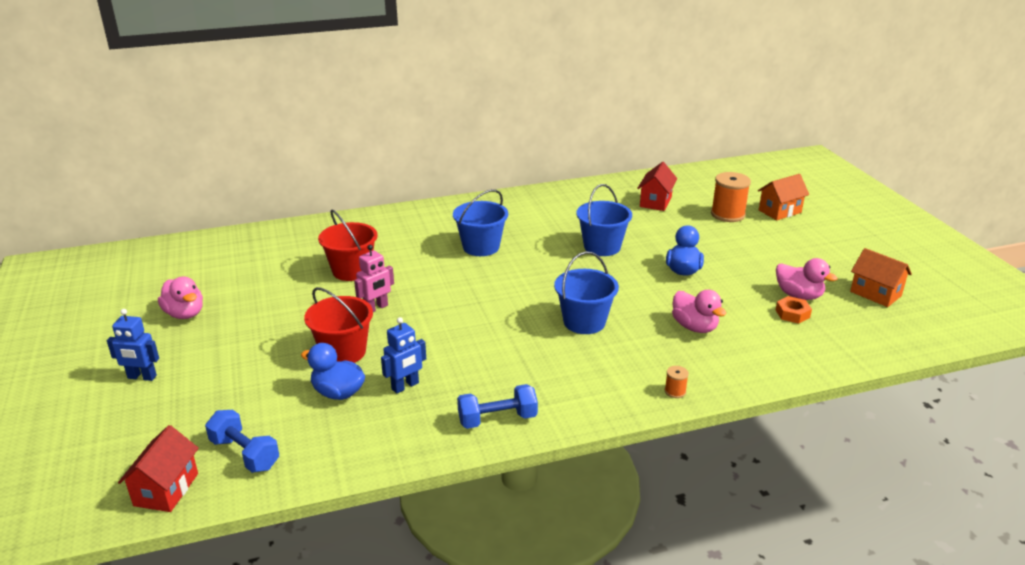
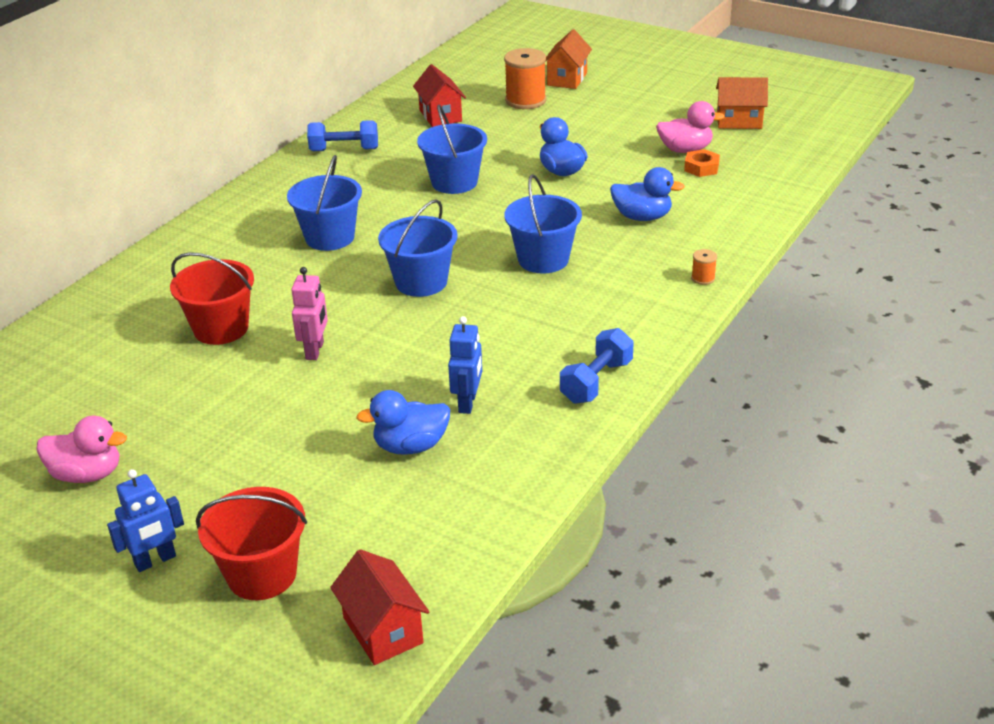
camera: 40 degrees left, 5 degrees up
(245, 454) = (409, 551): blue dumbbell -> blue dumbbell (344, 150)
(343, 352) = (351, 408): red bucket -> red bucket (262, 574)
(490, 298) = (421, 282): none -> blue bucket
(694, 327) = (642, 217): pink duck -> blue duck

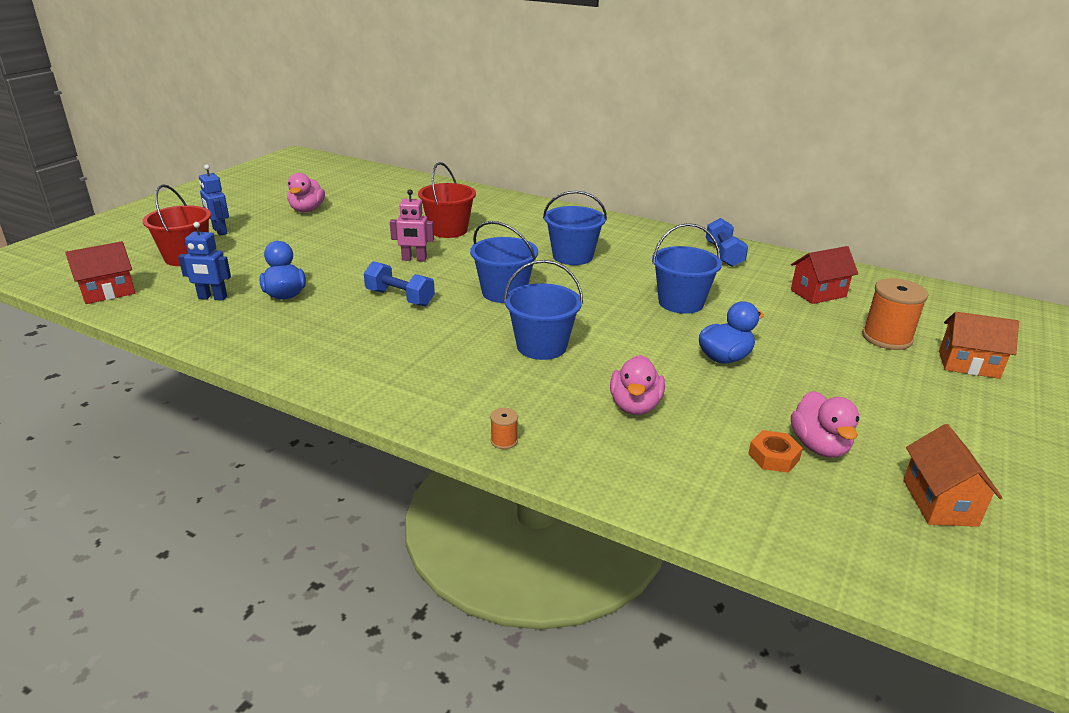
camera: 85 degrees right, 5 degrees down
(468, 403) = (328, 314): blue robot -> blue robot (212, 298)
(596, 382) = (334, 370): blue dumbbell -> blue dumbbell (400, 298)
(642, 217) = (635, 406): blue duck -> pink duck

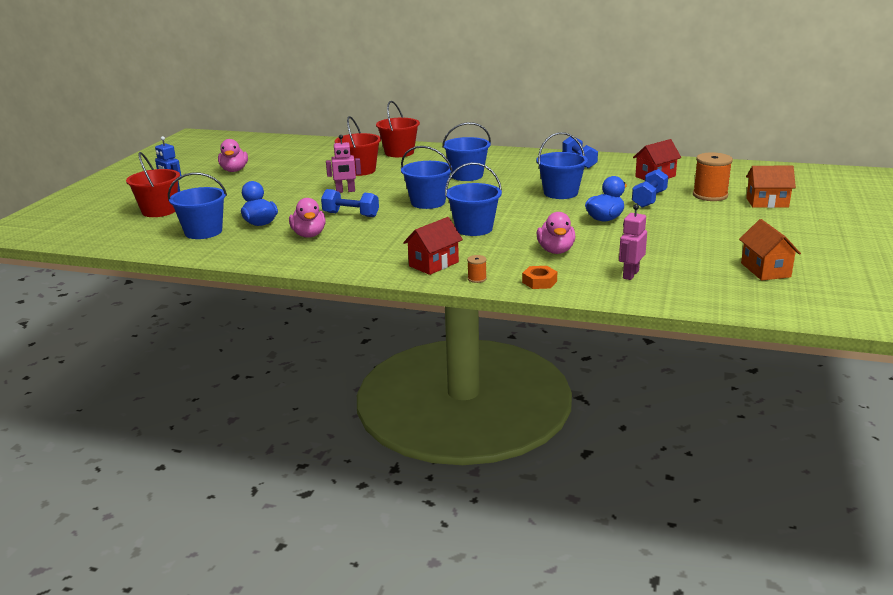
camera: 10 degrees left, 5 degrees down
(108, 292) = (115, 238): red house -> red house (434, 264)
(212, 298) = (203, 232): blue robot -> blue bucket
(508, 210) = (399, 153): none -> red bucket
(726, 473) = (630, 274): none -> pink robot
(773, 457) = (657, 263): orange nut -> orange nut (539, 282)
(798, 332) = (649, 199): none -> blue dumbbell
(819, 446) = (684, 254): pink duck -> pink duck (309, 235)

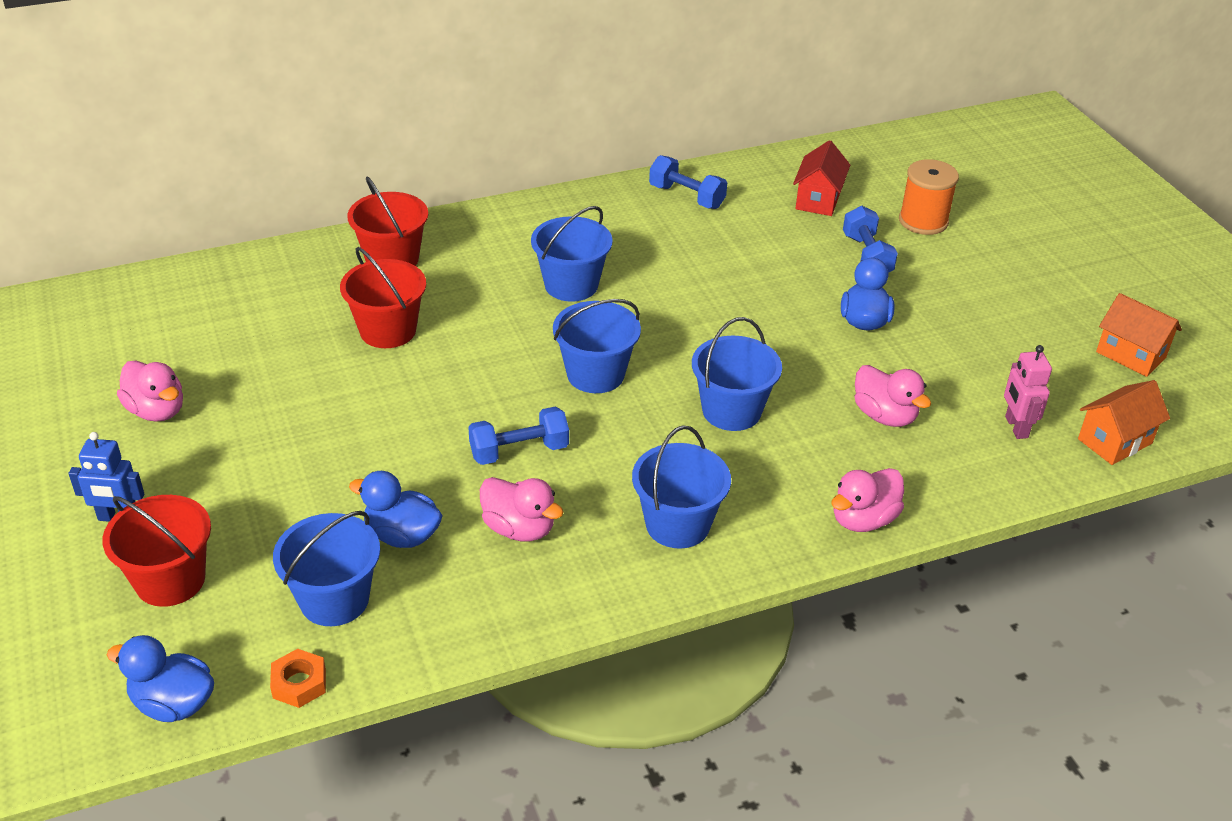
camera: 40 degrees left, 15 degrees up
(103, 239) = (173, 703): none -> blue duck
(345, 191) = (434, 394): pink robot -> none
(434, 264) = (775, 514): red house -> none
(477, 278) = (863, 519): orange spool -> pink duck
(539, 282) = (939, 490): orange nut -> orange nut (299, 683)
(560, 193) = (746, 282): blue bucket -> blue bucket (677, 524)
(767, 203) = (997, 214): orange house -> orange house (1115, 441)

